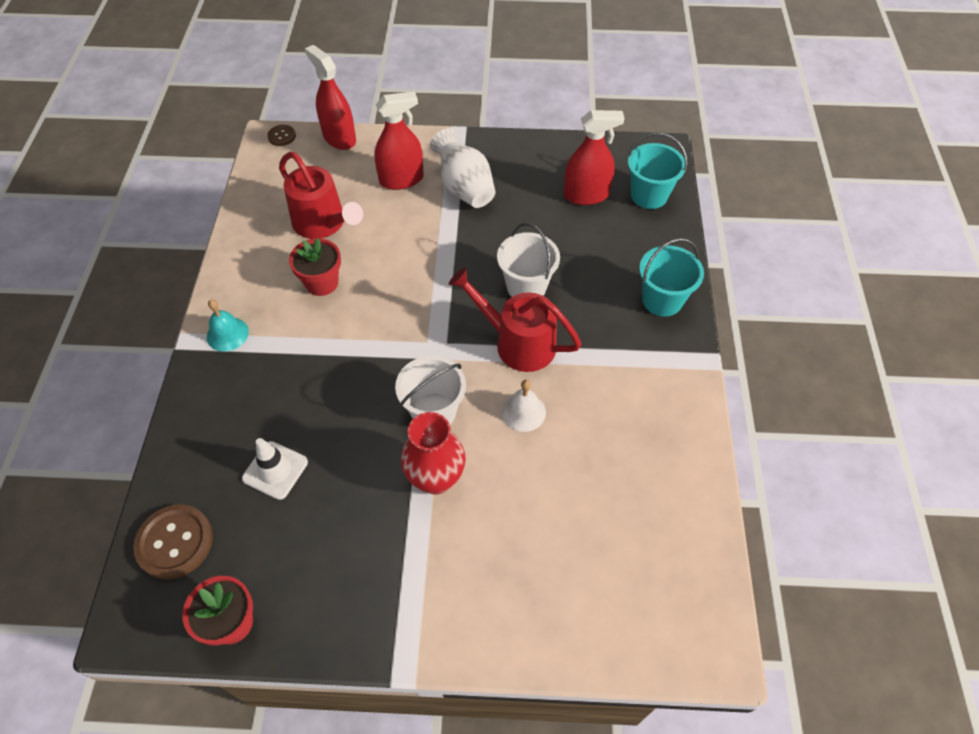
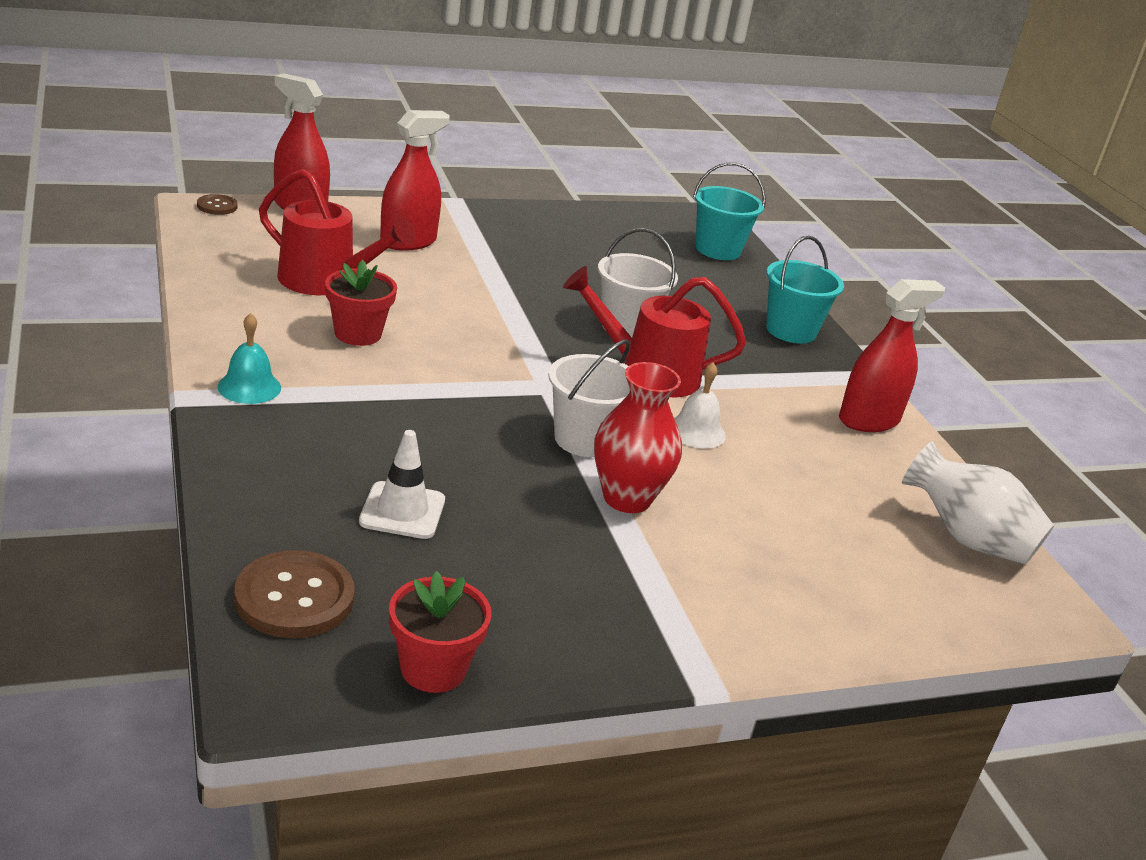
camera: 25 degrees left, 25 degrees down
(464, 188) = (494, 247): white vase -> white vase (967, 539)
(586, 195) = (646, 251): red spray bottle -> red spray bottle (868, 420)

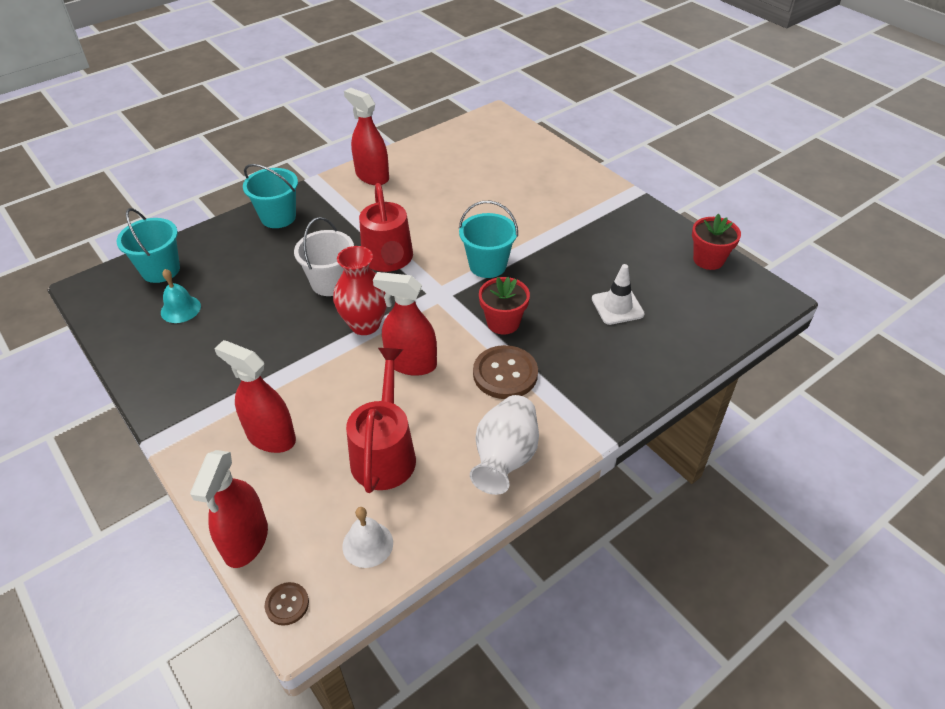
camera: 105 degrees left, 15 degrees up
(249, 387) = (564, 419): turquoise bell -> turquoise bell (180, 309)
(294, 598) = (715, 315): brown button -> brown button (505, 374)
(358, 334) = (451, 400): red flower pot -> red flower pot (503, 322)
(439, 330) = (411, 363): none -> red spray bottle
(584, 439) = (487, 265): white bucket -> turquoise bucket
(627, 498) = (529, 238): red vase -> red vase (365, 324)
(696, 431) = (440, 229): white bell -> white bell (367, 544)
(967, 539) = (461, 139): white vase -> white vase (505, 458)

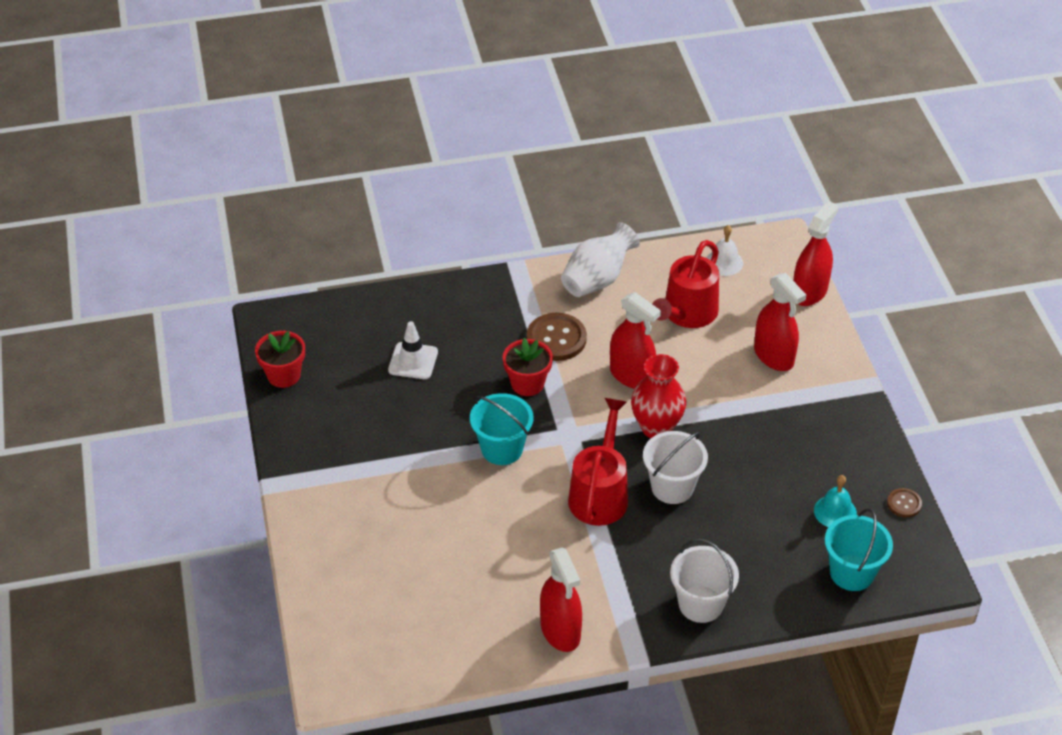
camera: 155 degrees left, 0 degrees up
(278, 217) = (701, 604): turquoise bucket -> white bucket
(287, 604) = (789, 249): brown button -> brown button (904, 503)

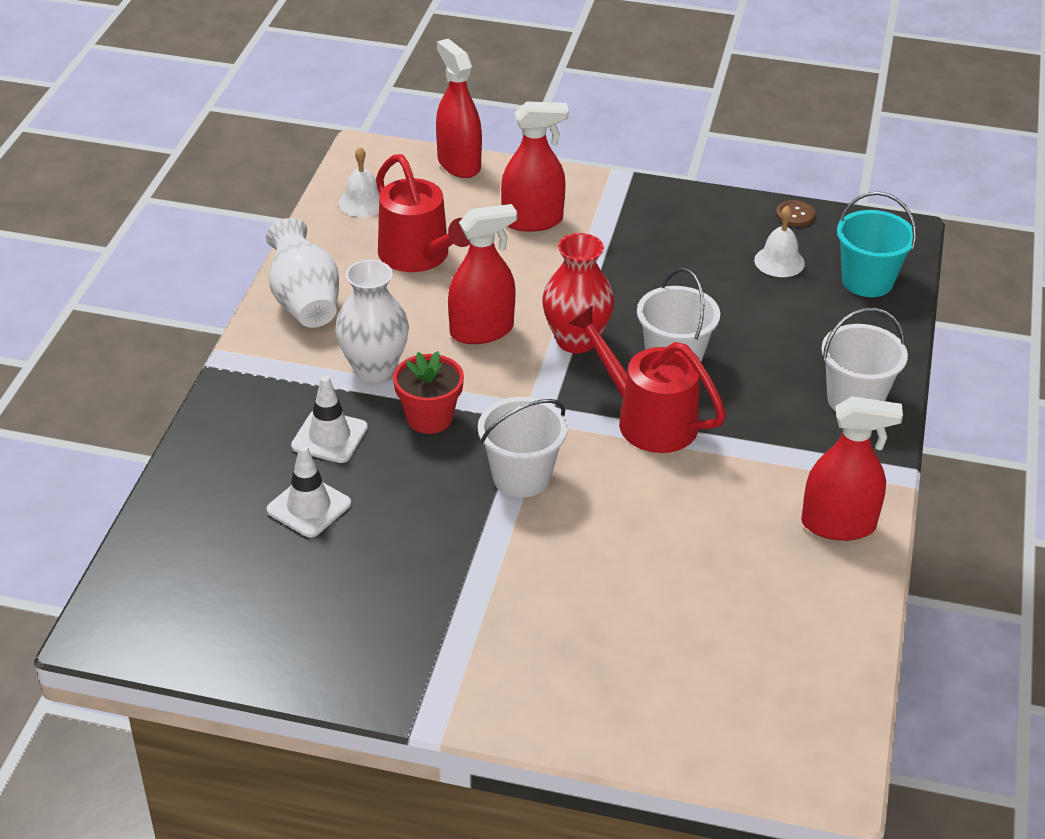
camera: 65 degrees left, 5 degrees down
(284, 375) = (228, 648): red flower pot -> none
(479, 344) = (329, 437): none -> white traffic cone
(502, 449) = (521, 477): turquoise bucket -> white bucket
(556, 339) = (374, 368): brown button -> white vase
(835, 512) = (779, 261): turquoise bell -> white bell

